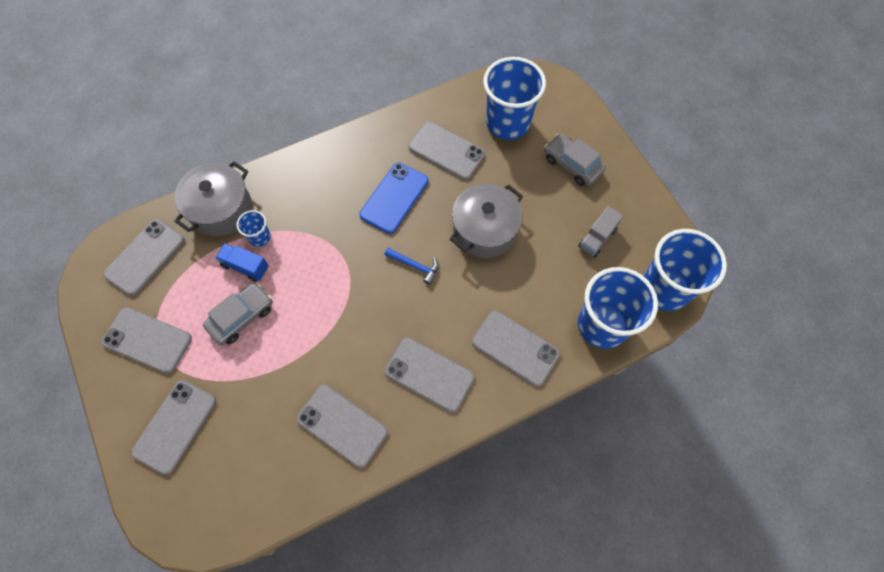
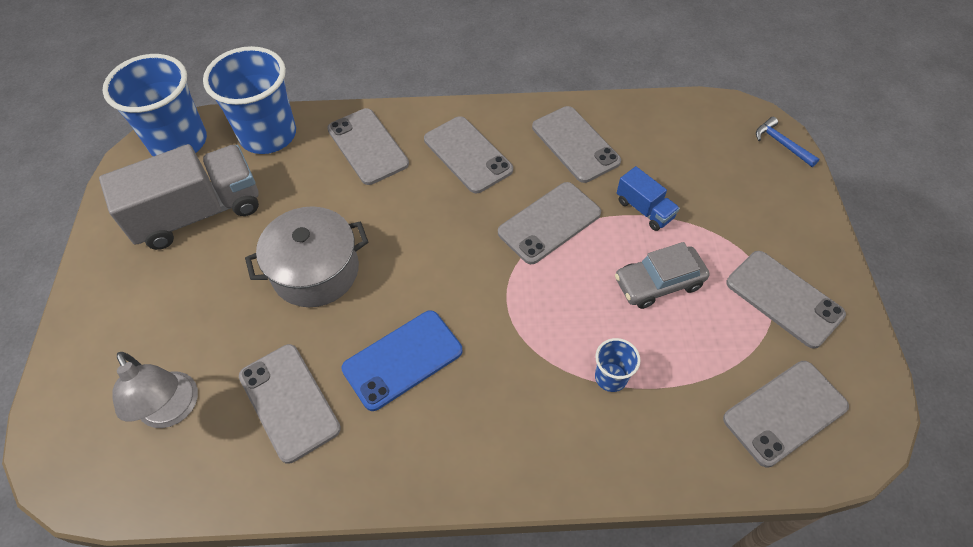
camera: 155 degrees left, 10 degrees down
(175, 426) = (754, 200): grey phone -> grey phone (549, 223)
(221, 209) = (659, 445): grey pot -> none
(245, 266) = (640, 343): blue truck -> blue truck (644, 209)
(415, 266) = (424, 262): blue hammer -> blue hammer (781, 144)
(508, 123) = (173, 410): blue cup -> grey lamp
(572, 164) = (145, 310): grey car -> none
(597, 238) = (198, 213): grey truck -> grey truck, size x2.10

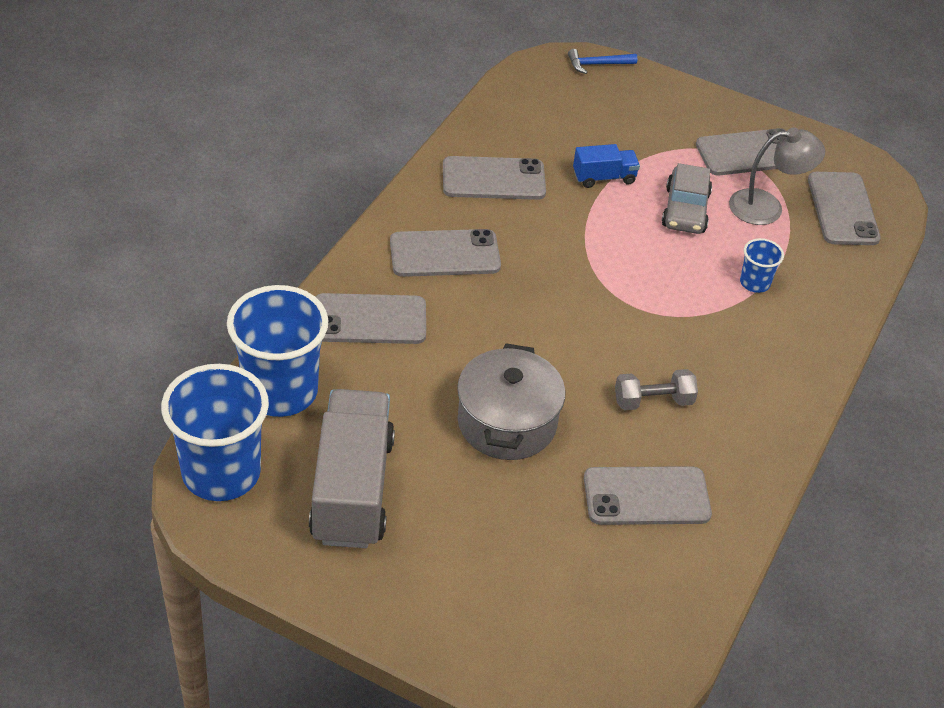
camera: 65 degrees left, 10 degrees down
(173, 410) = (600, 587): grey lamp -> grey lamp (767, 207)
(402, 360) = (653, 401): blue phone -> grey dumbbell
(549, 223) = (573, 241): grey phone -> none

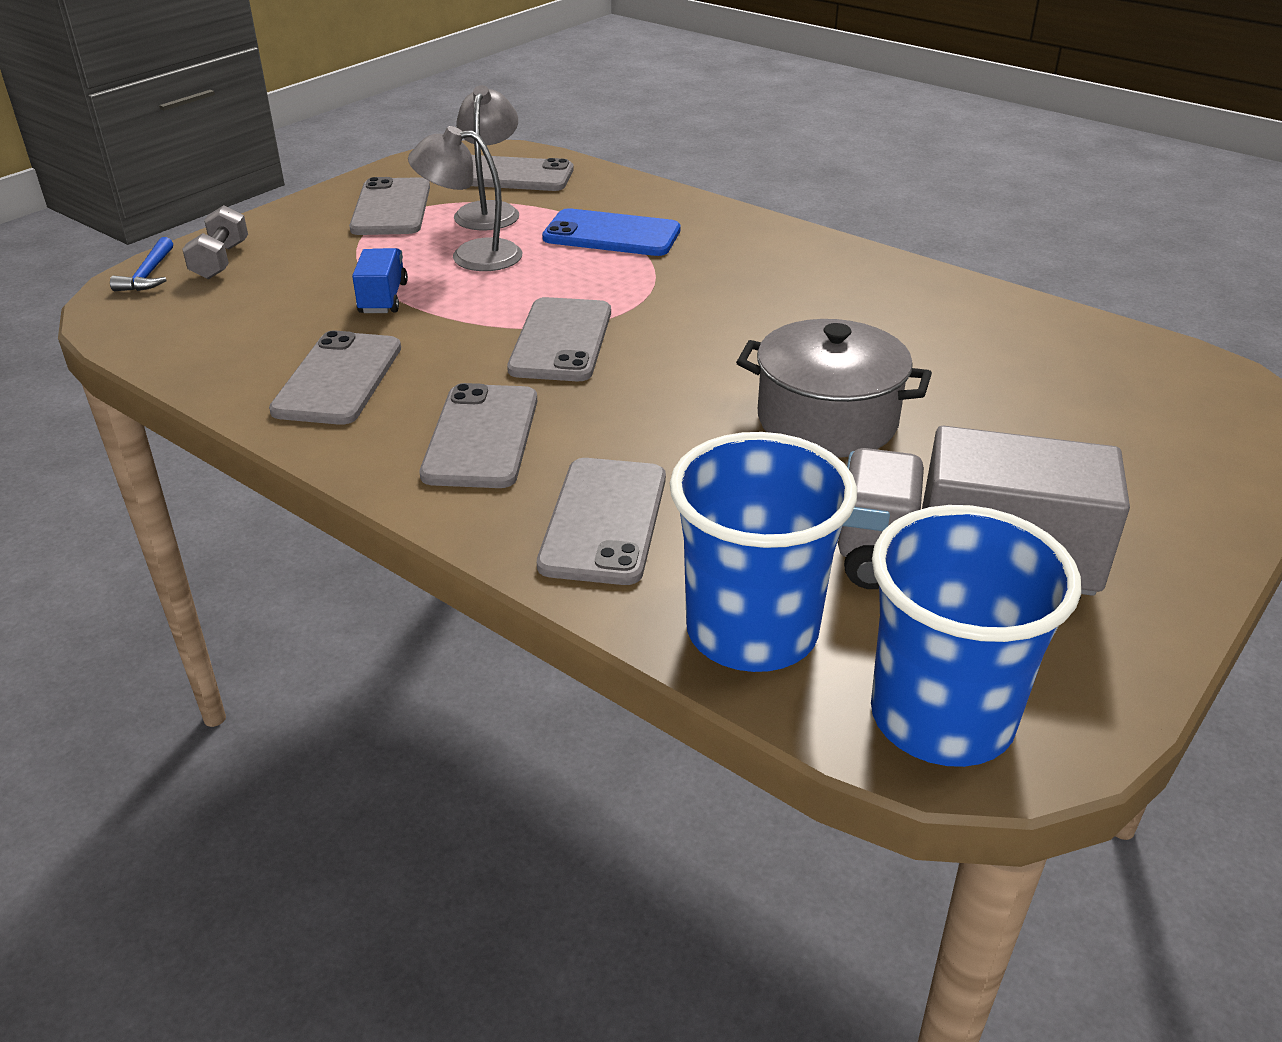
camera: 75 degrees left, 10 degrees down
(646, 496) = (946, 340): grey phone -> grey phone (561, 340)
(653, 401) = (794, 316): grey dumbbell -> grey dumbbell (221, 261)
(685, 210) = (472, 256): grey car -> grey lamp
(754, 283) = (612, 234): blue cup -> blue phone

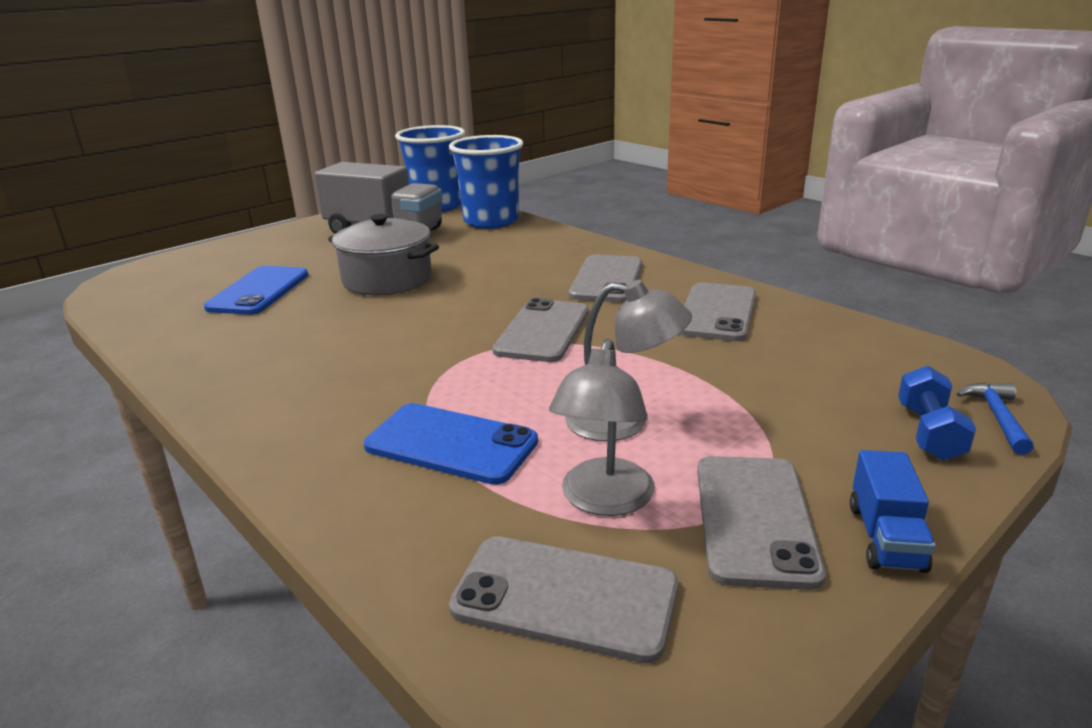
camera: 170 degrees left, 10 degrees down
(221, 261) = (929, 433): grey dumbbell -> blue dumbbell
(383, 298) = (708, 375): blue truck -> blue truck (885, 537)
(604, 521) = (541, 248): grey phone -> none
(997, 387) = (259, 291): none -> blue phone

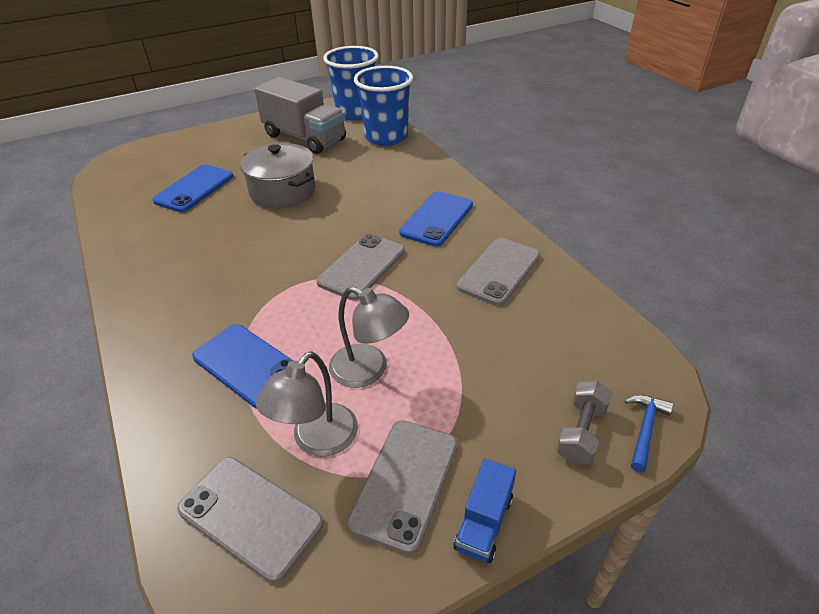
camera: 15 degrees right, 15 degrees up
(607, 279) = (437, 219): grey phone -> blue phone
(929, 433) = (581, 432): blue dumbbell -> grey dumbbell

